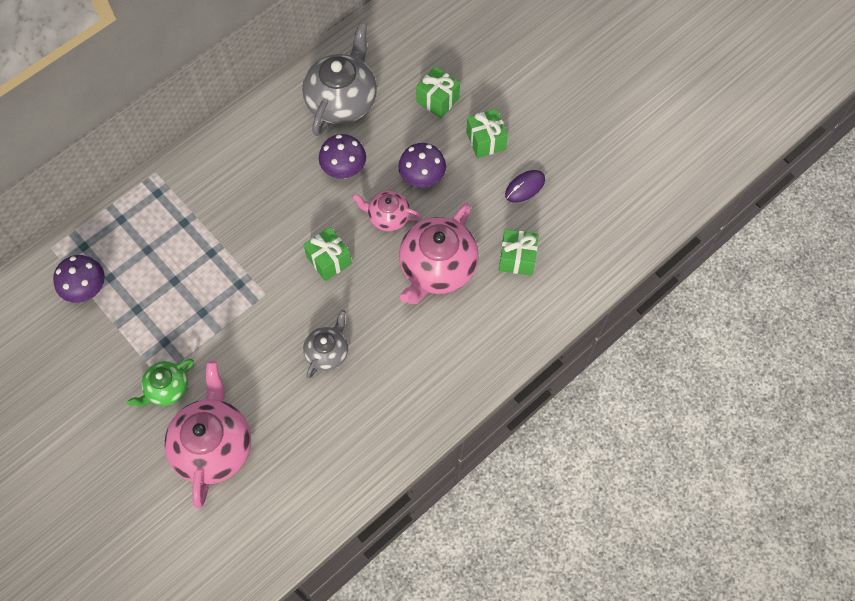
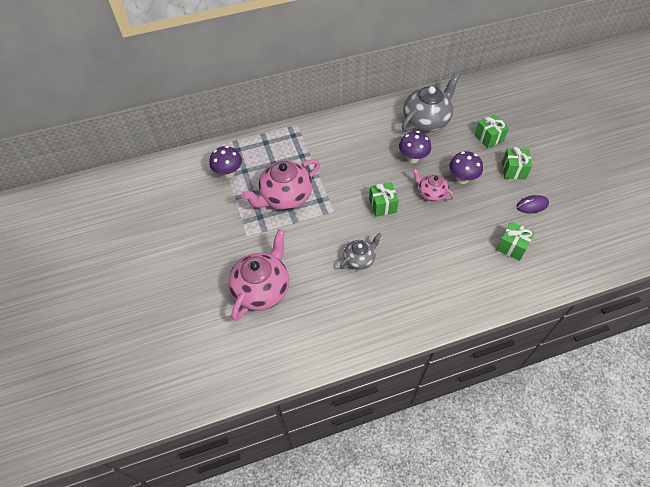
camera: 25 degrees right, 10 degrees down
(167, 388) = (248, 244): green teapot -> none
(437, 268) = (453, 234): pink teapot -> pink teapot (285, 197)

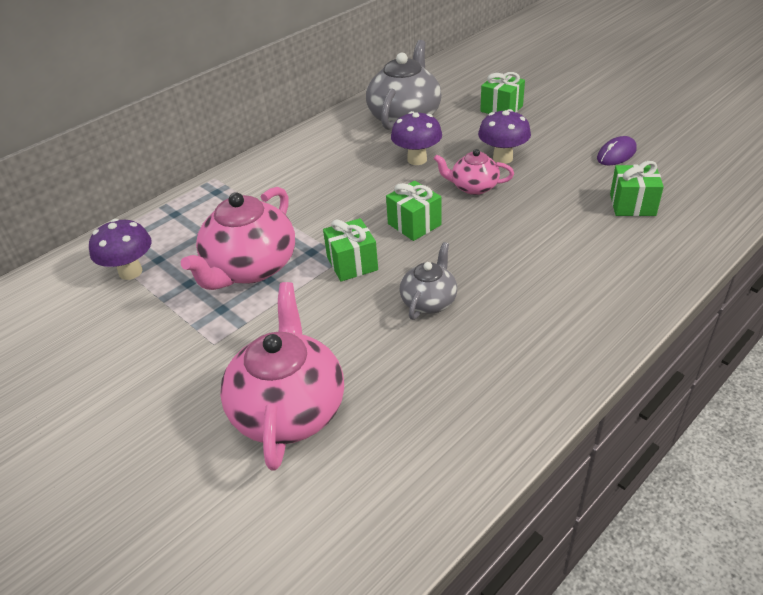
camera: 25 degrees left, 15 degrees down
(513, 170) = (560, 128): green gift -> green gift (352, 264)

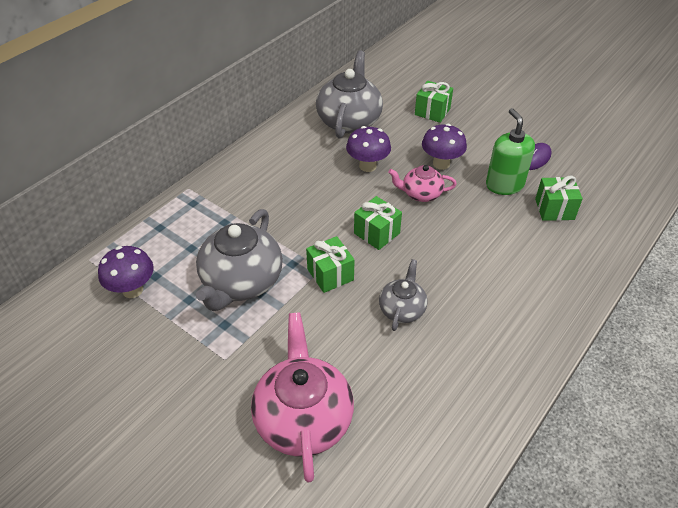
camera: 10 degrees left, 5 degrees up
(250, 268) = (241, 282): pink teapot -> grey teapot
(574, 179) = (504, 185): none -> green soap dispenser

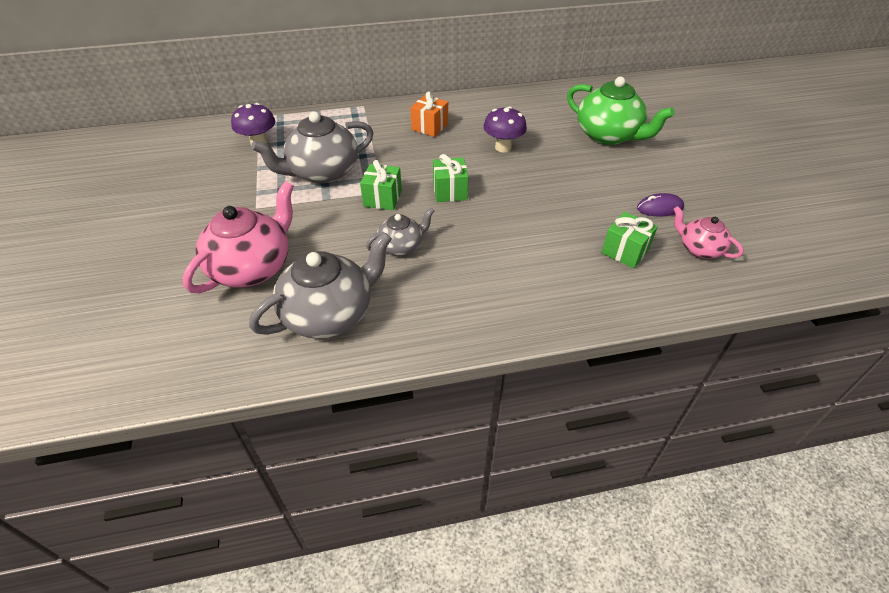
camera: 40 degrees right, 0 degrees up
(281, 178) = (430, 127): none -> orange gift
(349, 121) = (529, 113): grey teapot -> grey teapot (330, 314)
(421, 194) = (519, 184): pink teapot -> pink teapot (699, 249)
(432, 111) = (608, 135): green gift -> green teapot
(441, 164) = (565, 172): purple mushroom -> none
(504, 185) = (602, 212): green soap dispenser -> none

